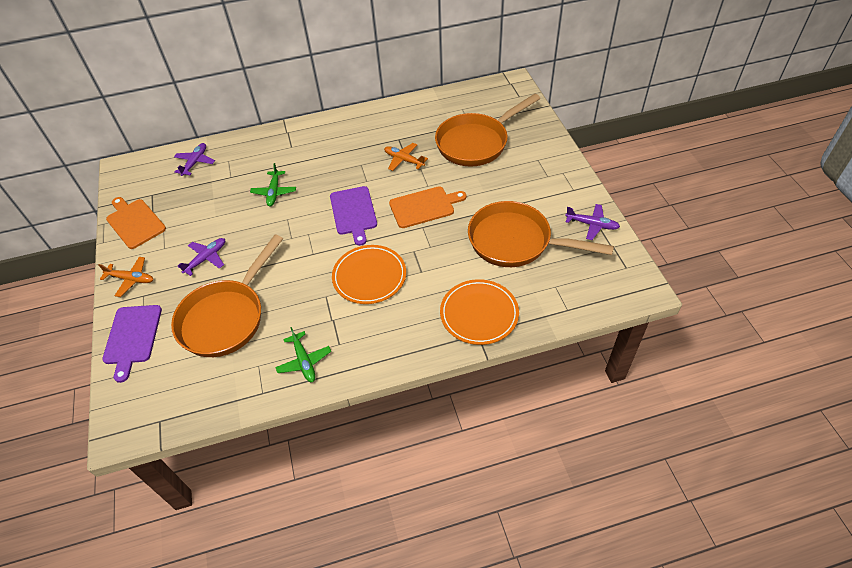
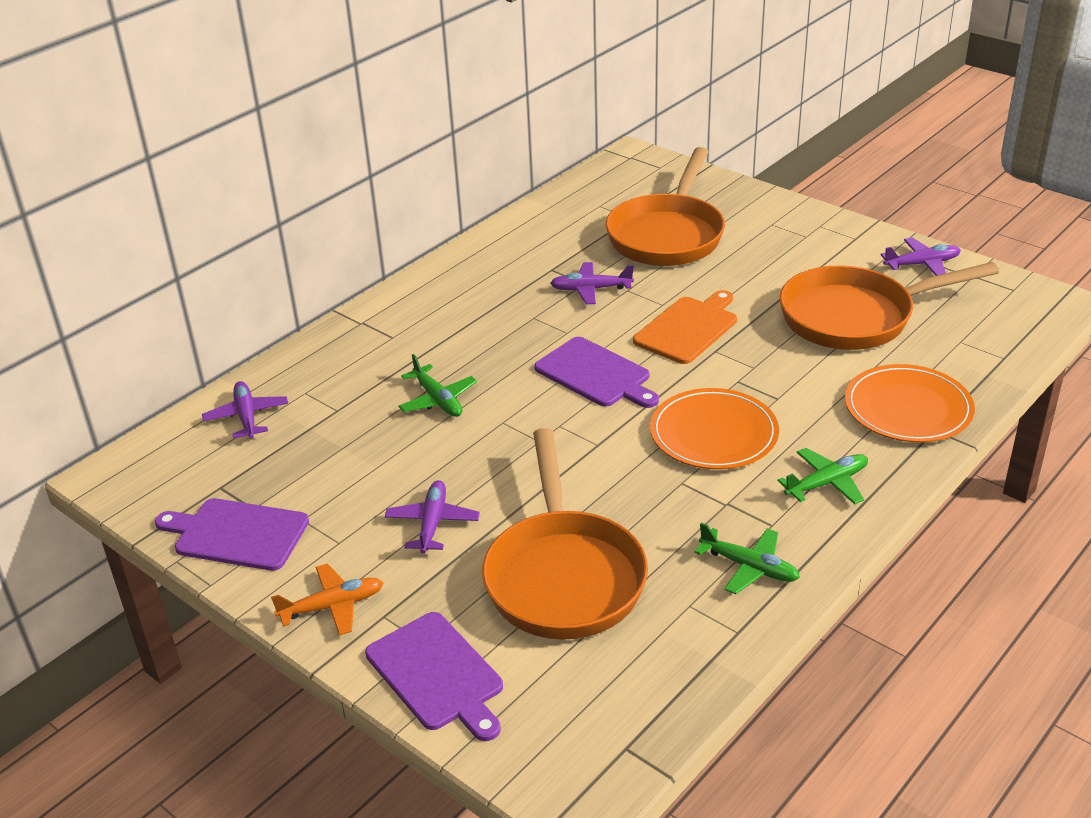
camera: 35 degrees left, 15 degrees down
(134, 222) = (236, 534): orange cutting board -> purple cutting board
(389, 335) = (827, 483): none -> green plane
(404, 160) = (590, 289): orange plane -> purple plane

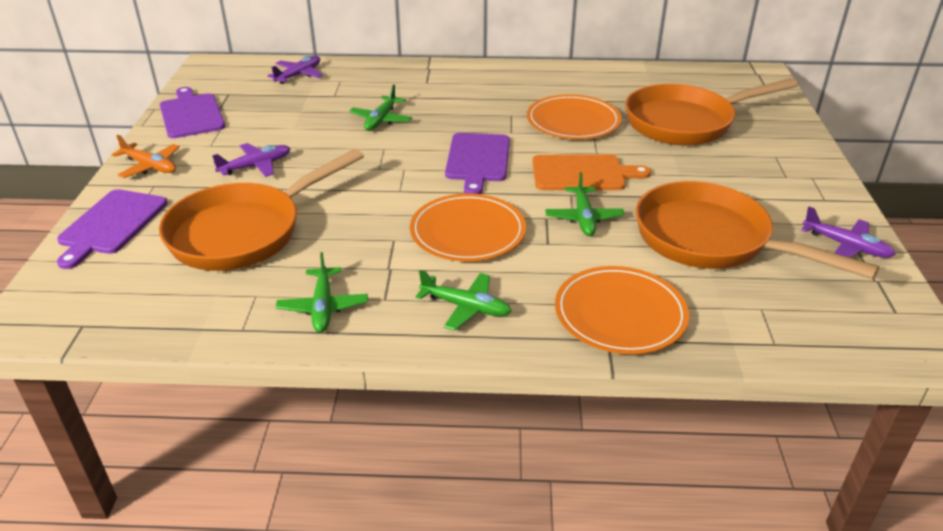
camera: 50 degrees right, 0 degrees up
(590, 289) = (573, 121): purple plane -> orange plate
(759, 362) = (583, 218): none -> green plane

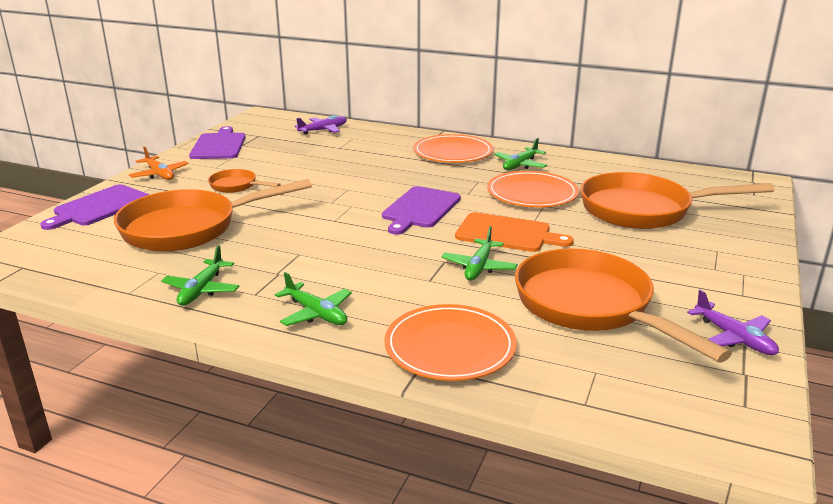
camera: 20 degrees right, 10 degrees down
(256, 166) = (236, 186): purple plane -> orange pan
(381, 120) = (362, 169): green plane -> green plane (520, 165)
(468, 231) = (366, 259): orange plate -> orange plate (453, 152)

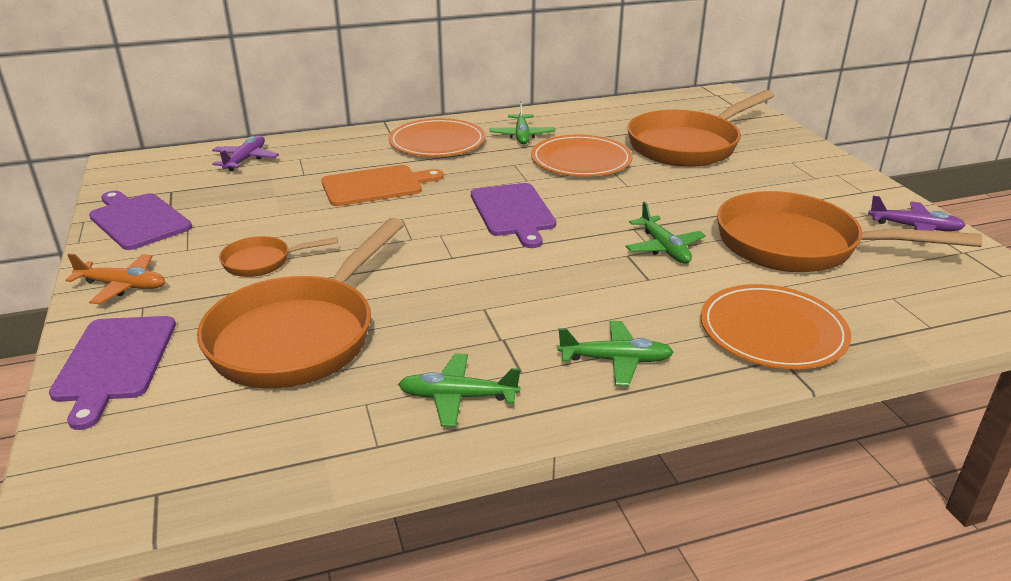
camera: 40 degrees left, 5 degrees up
(201, 290) = (457, 397): green plane -> green plane turned 120 degrees clockwise
(507, 233) = (629, 207): orange cutting board -> orange cutting board (376, 185)

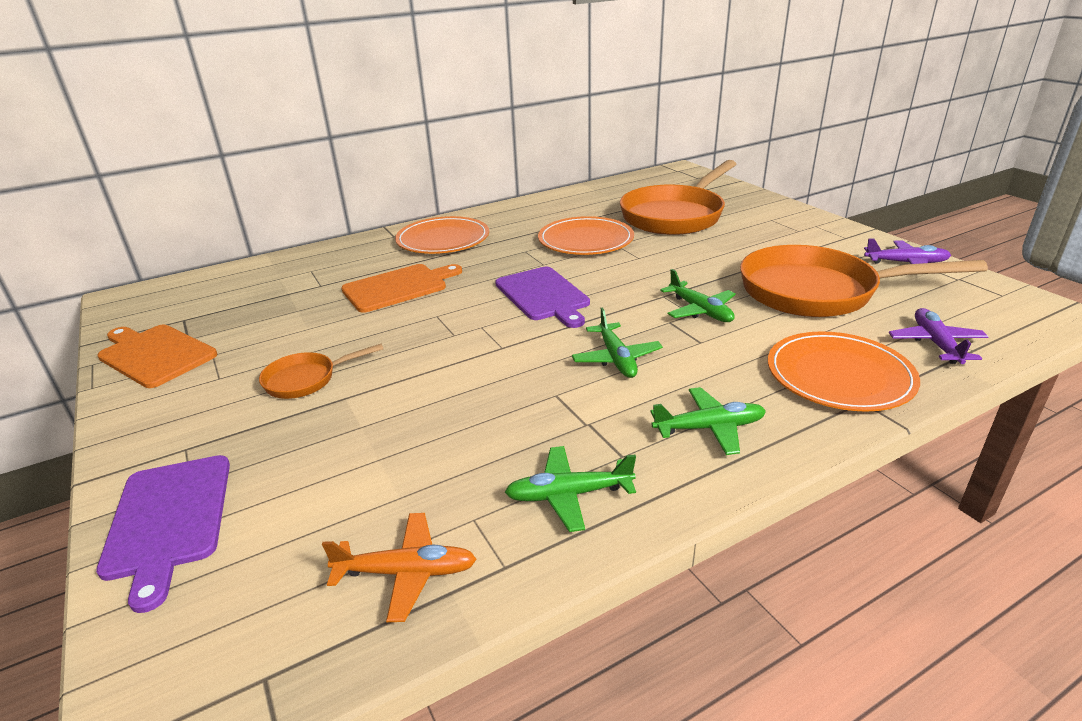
camera: 10 degrees left, 0 degrees up
(123, 286) = (156, 429): orange plane -> orange plane (407, 572)
(138, 220) = (155, 354): purple cutting board -> orange cutting board
(246, 159) = (255, 278): purple plane -> purple plane (935, 343)
(300, 335) = (374, 454): orange pan -> none
(522, 135) = (521, 224): green plane -> green plane (616, 358)

